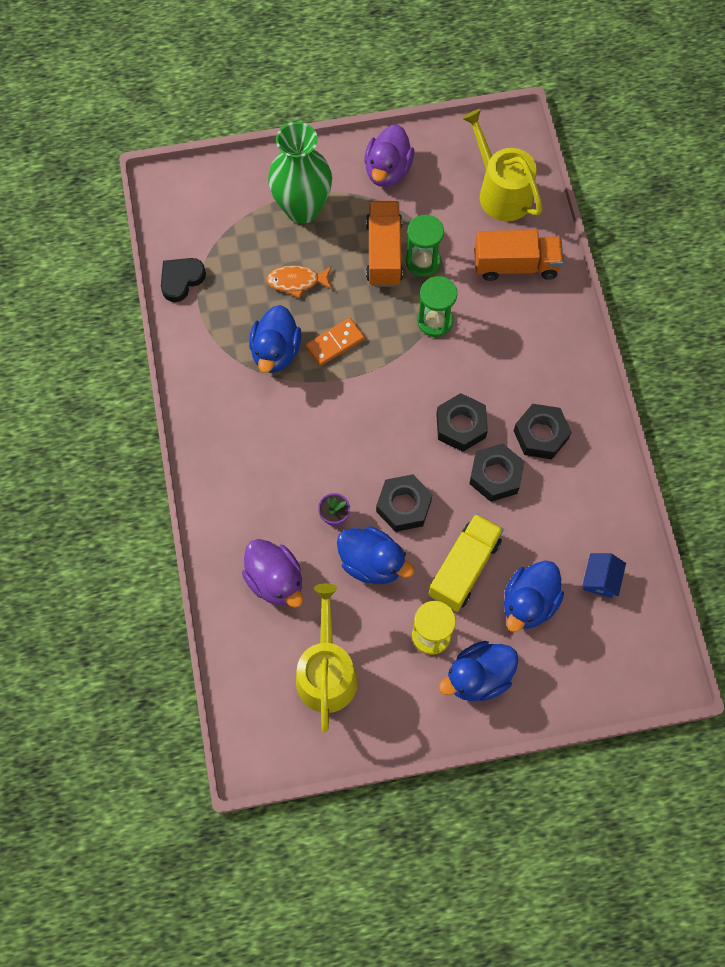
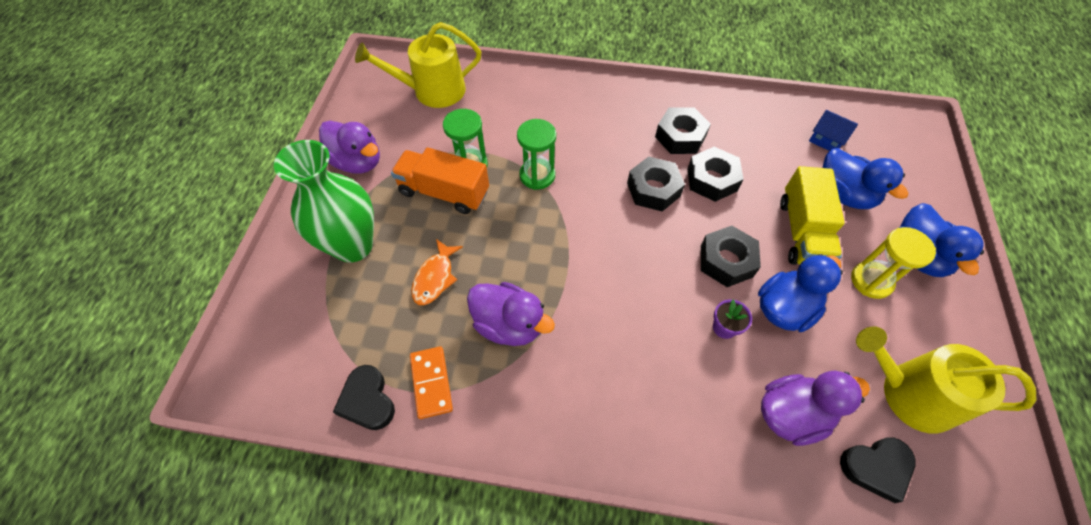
camera: 70 degrees left, 10 degrees down
(253, 648) = (876, 467): none -> black heart
(276, 352) = (509, 324): blue duck -> purple duck
(335, 343) = (523, 265): orange domino -> orange domino (431, 383)
(464, 568) = (802, 232): yellow truck -> yellow truck turned 135 degrees counterclockwise
(515, 265) = (509, 103): orange truck -> none

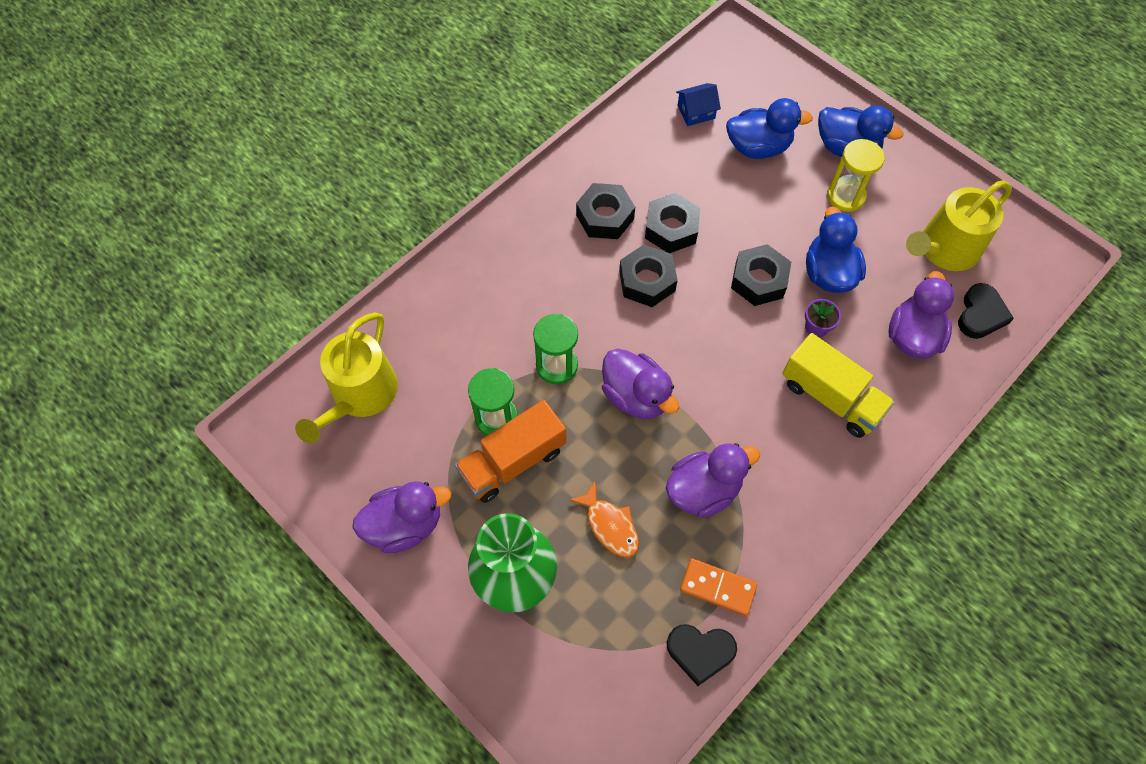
camera: 55 degrees left, 5 degrees up
(553, 235) = (636, 396): none -> purple duck
(802, 232) = (771, 205): yellow truck -> yellow truck (831, 397)

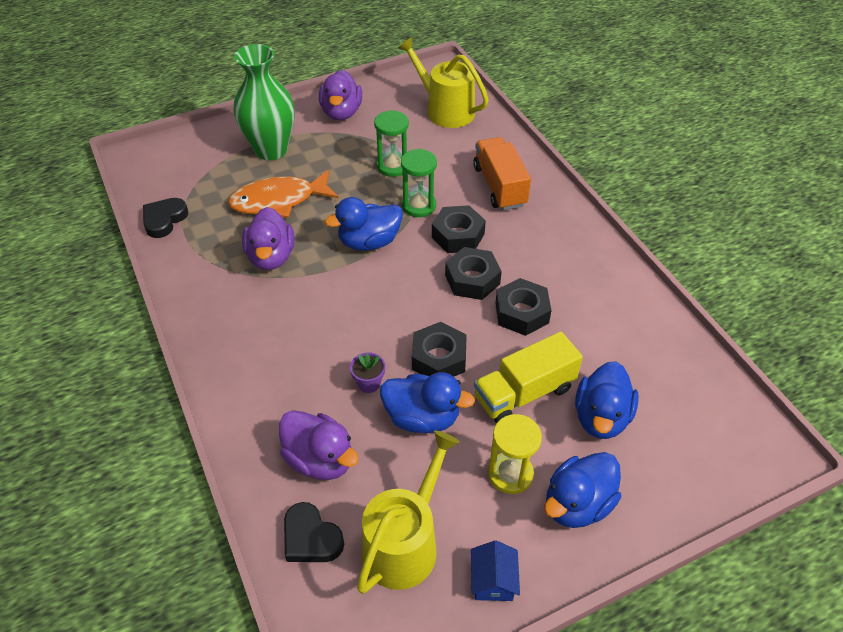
camera: 110 degrees right, 15 degrees down
(513, 461) = (355, 166): orange truck -> orange truck (499, 186)
(605, 217) = (551, 271): black nut -> black nut (458, 235)
(610, 525) = (278, 201): orange fish -> orange fish, size x1.67
(636, 396) = (369, 242): purple duck -> blue duck
(696, 112) = (663, 379): blue house -> blue house (493, 580)
(717, 588) = (197, 242): orange domino -> none
(831, 397) = (297, 366): yellow truck -> yellow truck (524, 393)
(944, 249) = (404, 543): yellow watering can -> yellow watering can turned 45 degrees clockwise

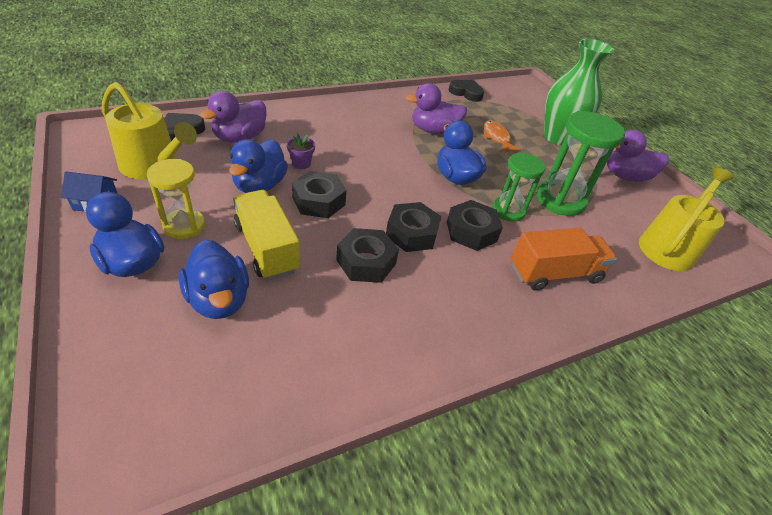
camera: 85 degrees right, 5 degrees down
(278, 201) = (496, 137): orange fish -> orange fish, size x0.60
(393, 166) = (560, 200): green hourglass -> green hourglass, size x1.54
(601, 417) = (219, 299): blue duck -> blue duck turned 135 degrees counterclockwise

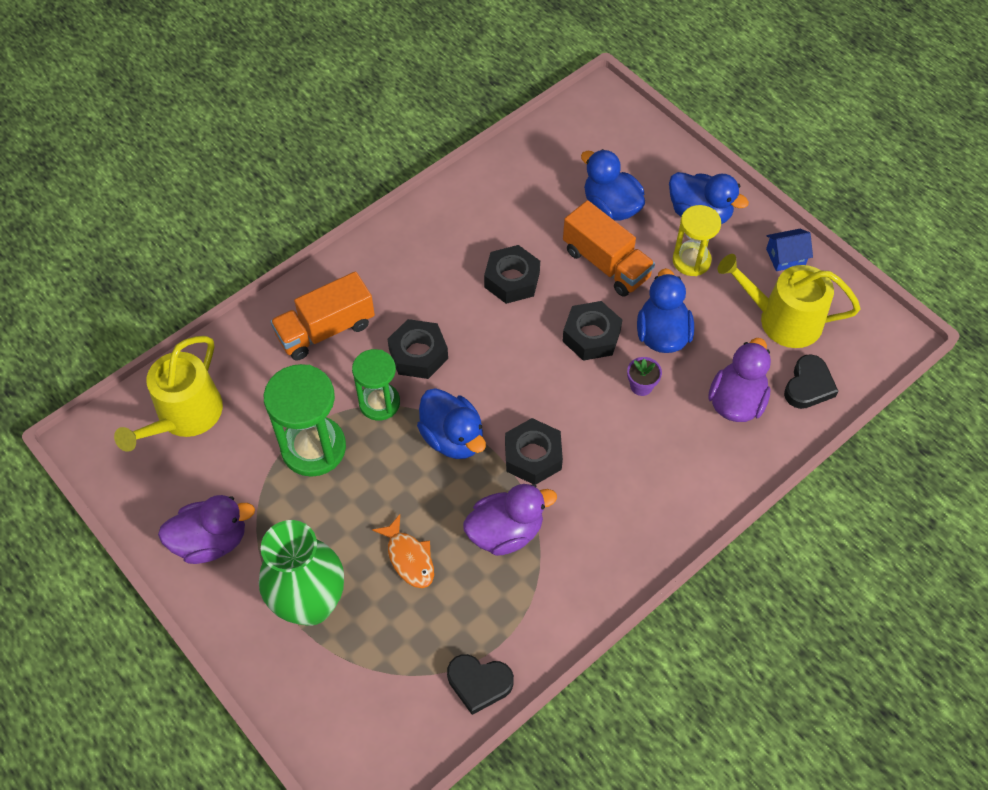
camera: 170 degrees right, 15 degrees up
(266, 248) = (606, 263): yellow truck -> orange truck
(412, 233) = (480, 328): black nut -> black nut (533, 456)

